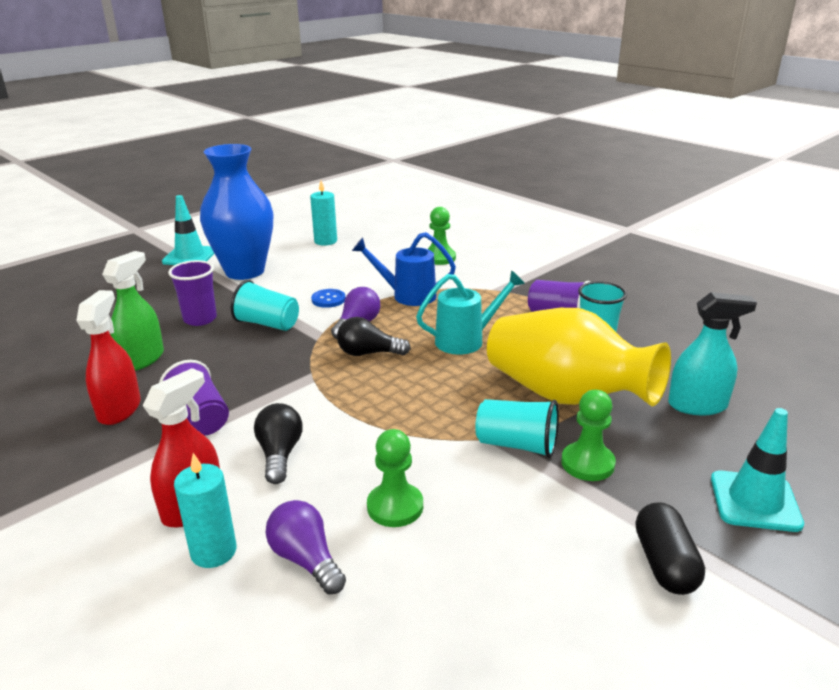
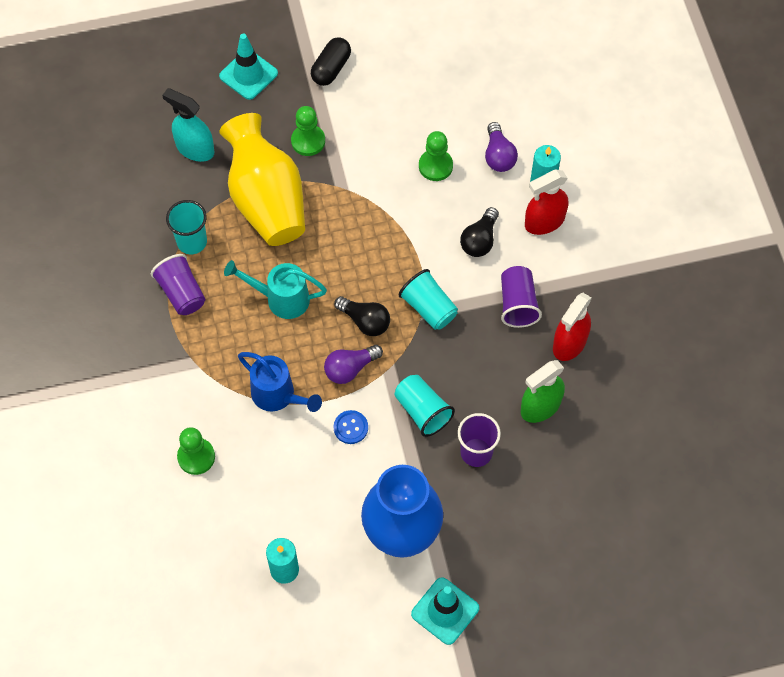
camera: 150 degrees left, 35 degrees up
(517, 445) = (335, 175): turquoise cup -> turquoise cup (429, 308)

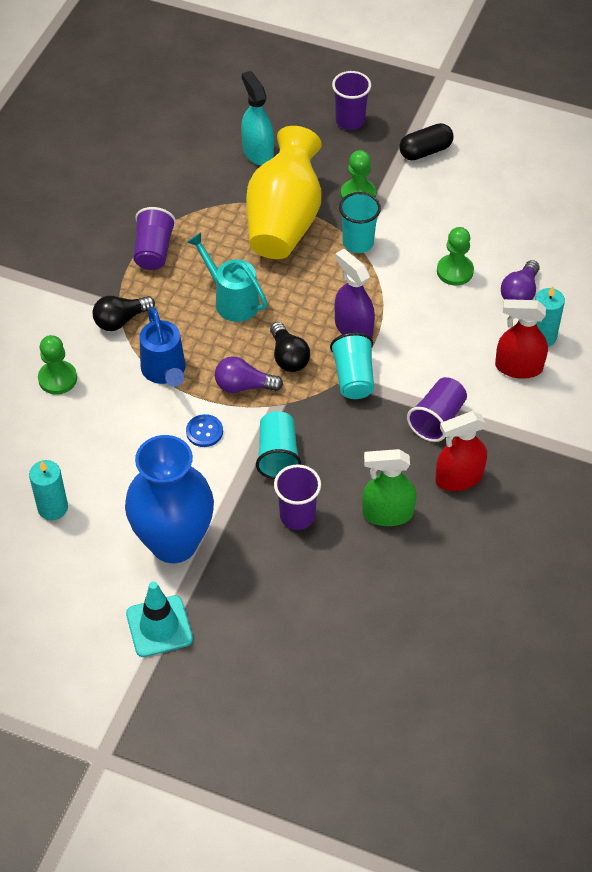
camera: 35 degrees right, 10 degrees down
(192, 242) = (195, 218): turquoise cup -> turquoise cup (358, 243)
(248, 75) = (350, 121): turquoise traffic cone -> purple cup
(396, 265) = (353, 328): none -> purple spray bottle
(479, 240) = (445, 350): black light bulb -> black light bulb (121, 320)

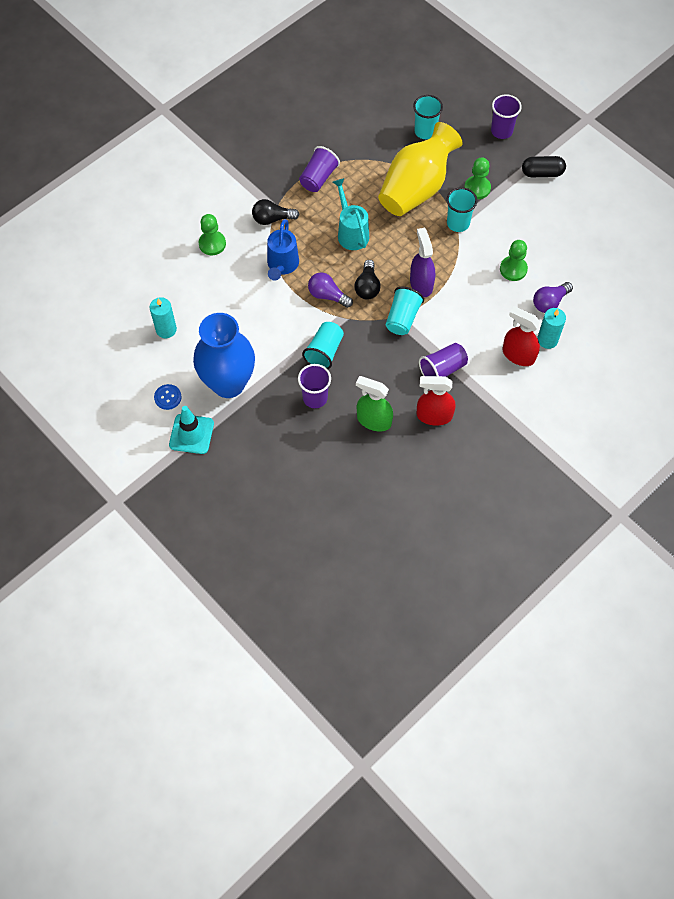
camera: 25 degrees right, 10 degrees up
(204, 431) = (286, 317): blue button -> blue button (168, 397)
(258, 152) = (425, 131): turquoise spray bottle -> turquoise cup

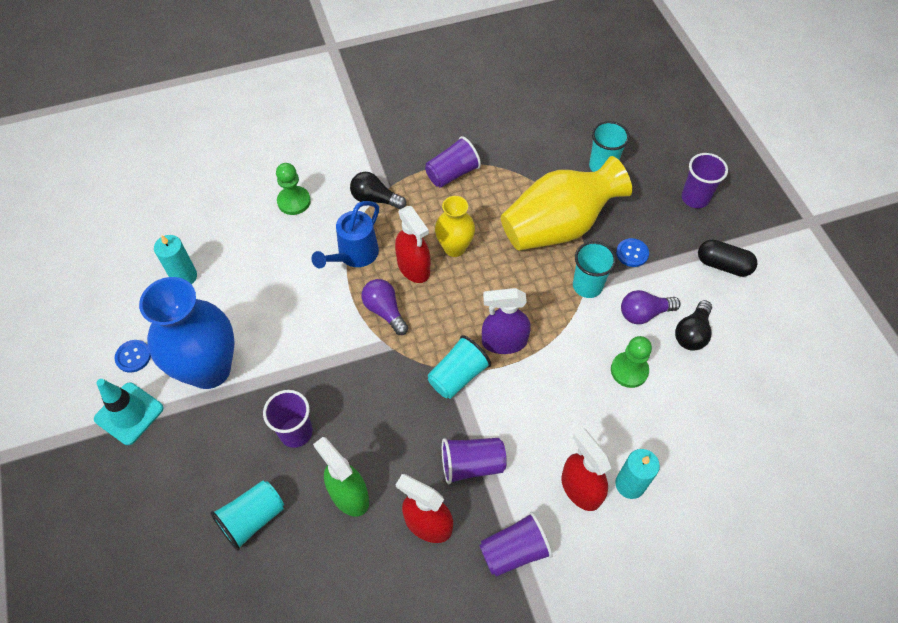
camera: 25 degrees right, 5 degrees down
(324, 352) = (341, 378): turquoise cup -> turquoise cup (252, 519)
(330, 258) = (413, 268): none -> red spray bottle
(351, 232) = (454, 248): turquoise watering can -> yellow vase
(367, 287) = (437, 319): black light bulb -> black light bulb (692, 333)
(421, 283) = (504, 342): purple spray bottle -> purple spray bottle turned 105 degrees counterclockwise
(477, 188) = (632, 253): green pawn -> blue button
(496, 408) = (514, 551): none -> purple cup
(549, 302) = (657, 434): purple light bulb -> purple light bulb (644, 313)

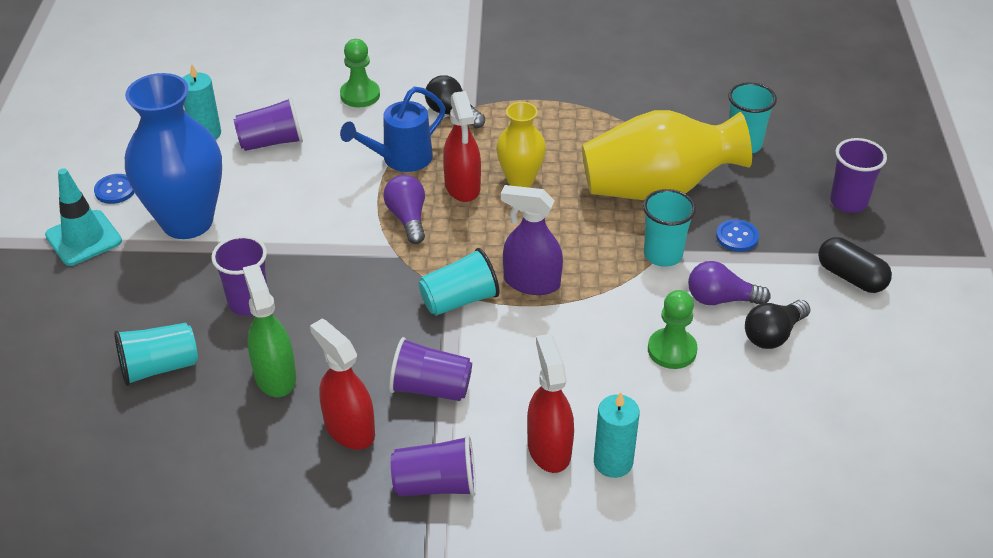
camera: 20 degrees right, 15 degrees down
(452, 173) = (555, 110): purple cup -> purple cup (271, 142)

